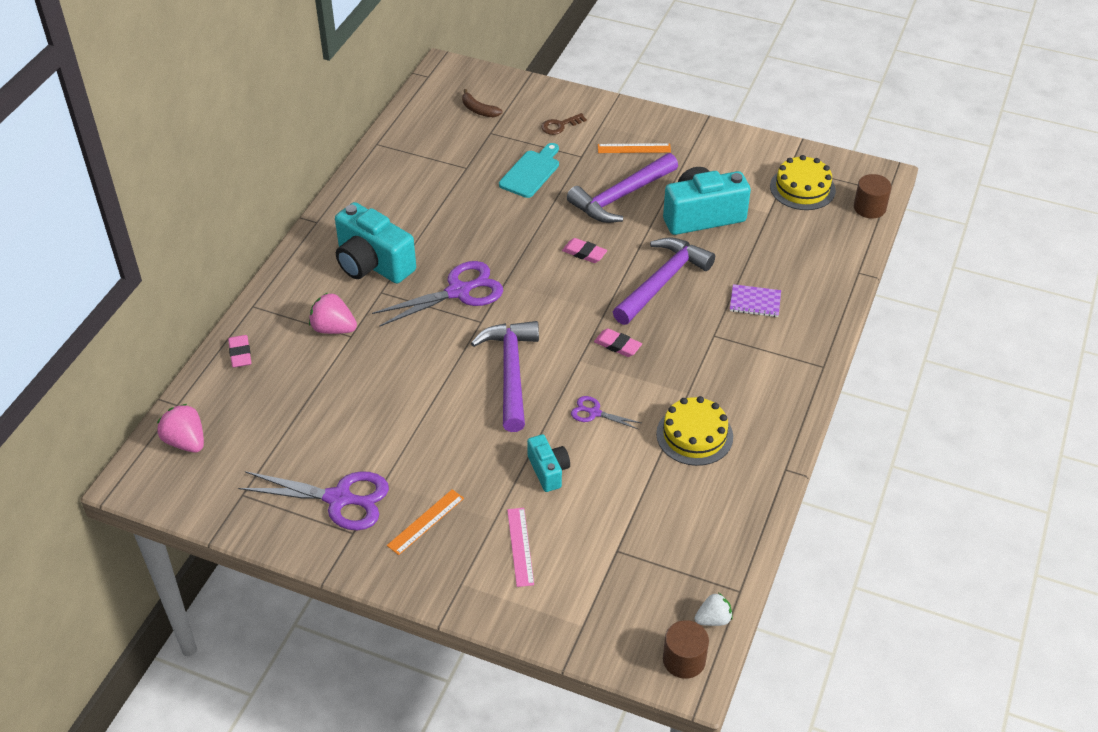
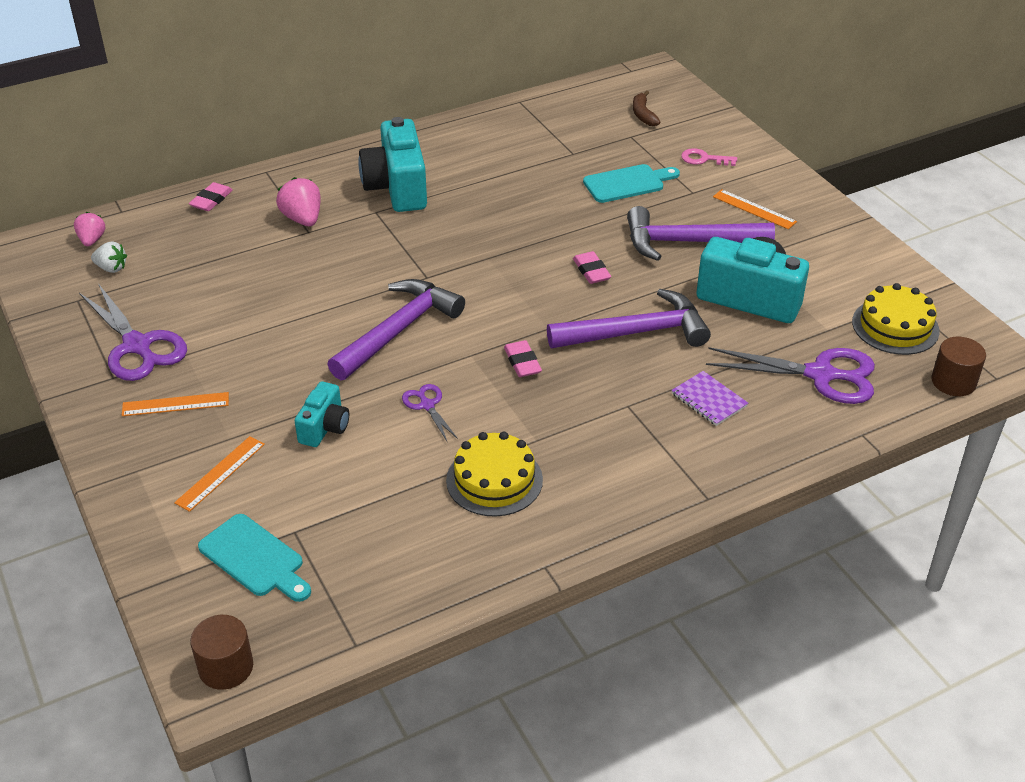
camera: 40 degrees right, 5 degrees down
(186, 442) = (92, 240): pink strawberry -> pink strawberry, size x0.66
(458, 292) = (439, 244): purple scissors -> purple scissors (820, 375)
(520, 546) = (220, 473): pink ruler -> orange ruler
(560, 126) = (704, 159): brown key -> pink key
(615, 584) = (255, 558): none -> turquoise cutting board
(713, 619) = (298, 651): white strawberry -> white strawberry (111, 268)

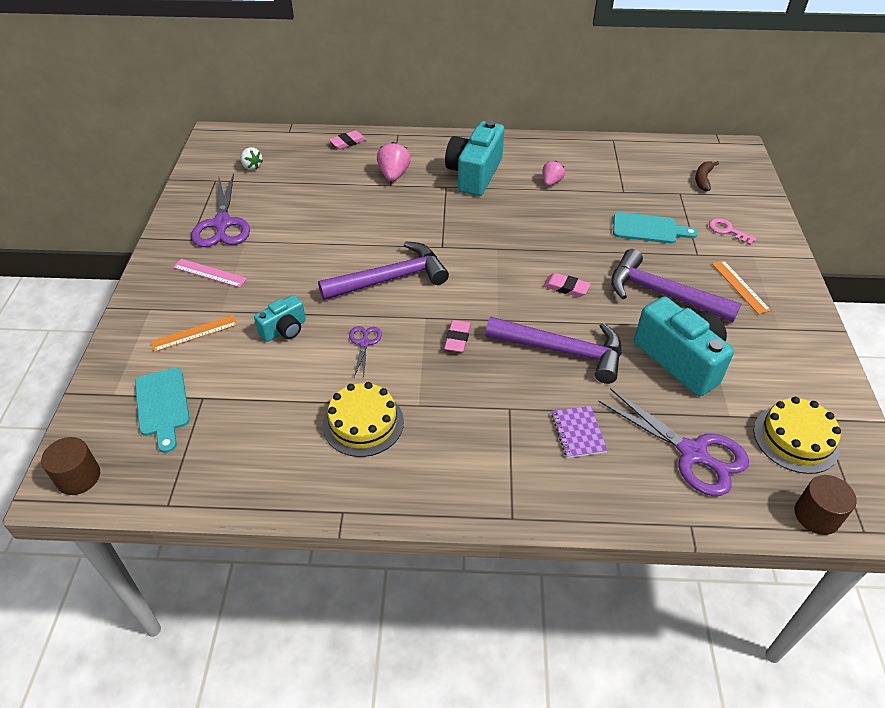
camera: 30 degrees right, 5 degrees up
(92, 240) = (256, 144): pink strawberry -> pink strawberry (551, 182)
(175, 404) = (209, 273): orange ruler -> pink ruler
(591, 271) = (566, 287): pink eraser -> pink eraser turned 75 degrees counterclockwise

